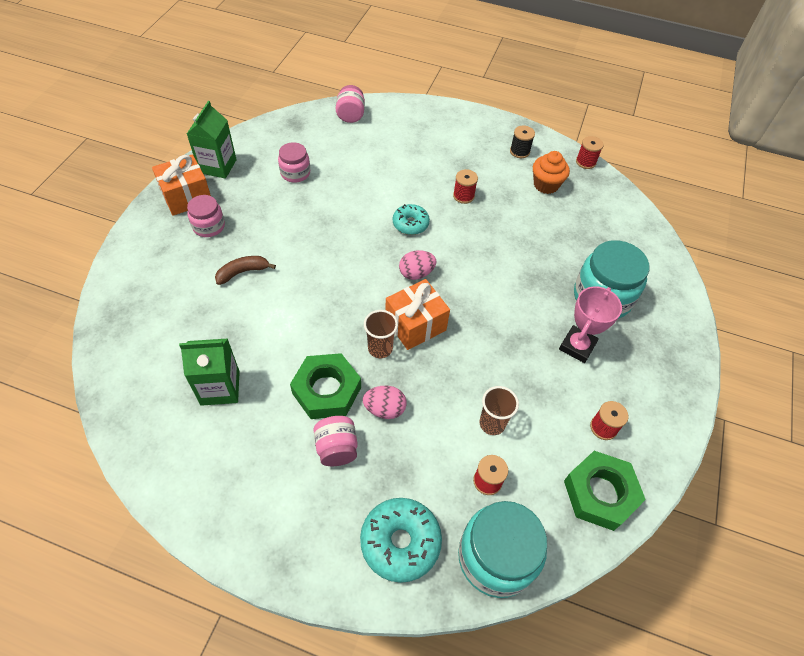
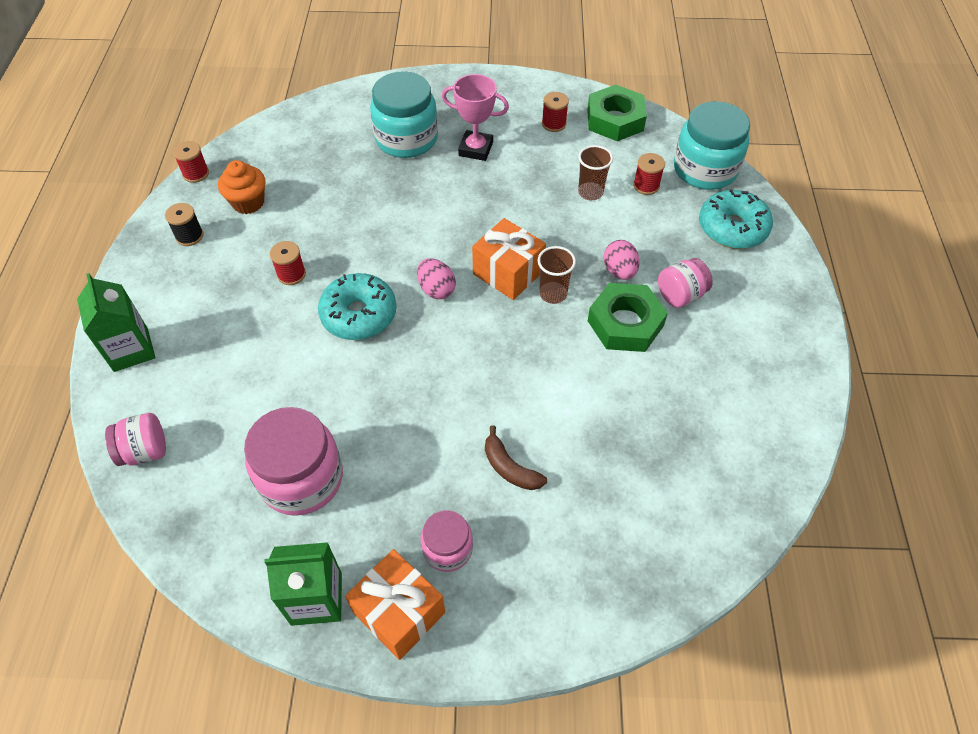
camera: 105 degrees left, 0 degrees up
(220, 388) = (676, 420): green carton -> green carton (131, 350)
(295, 173) = (301, 478): pink jar -> pink jar, size x1.78
(410, 224) = (359, 315): turquoise donut -> turquoise donut, size x1.58

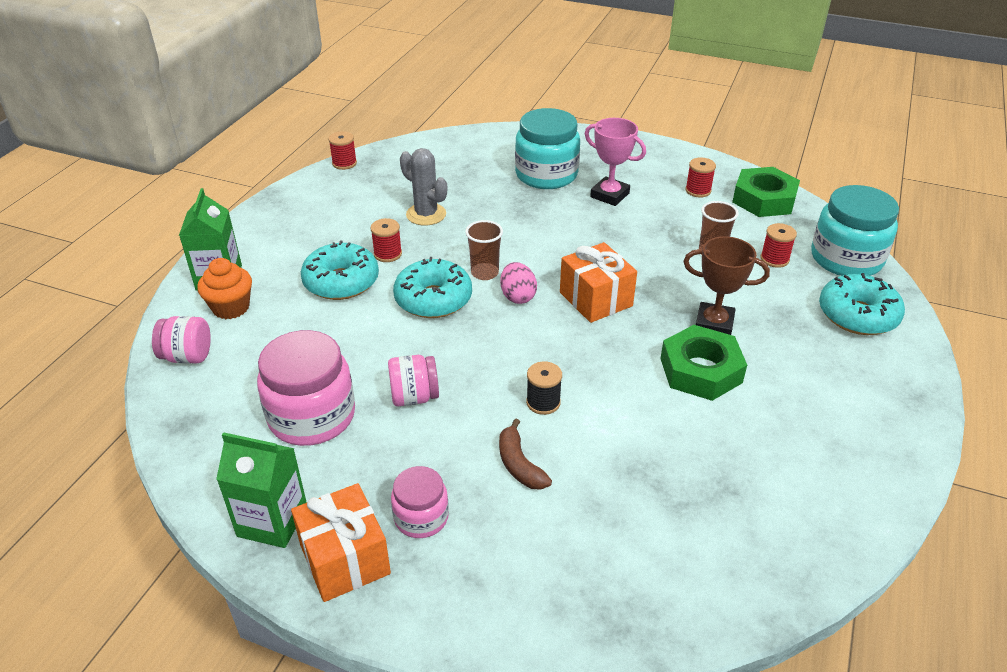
camera: 20 degrees right, 15 degrees down
(189, 236) = (314, 206): black spool -> black spool (543, 402)
(248, 202) = (378, 193): orange cupcake -> orange cupcake (231, 307)
(260, 320) = (341, 282): none -> turquoise donut
(309, 217) = (426, 214): none -> grey cactus
(553, 294) = (634, 327): brown cup -> brown cup (484, 273)
(619, 271) = (714, 324): pink egg -> brown trophy
(680, 295) = (773, 360): pink jar -> pink jar (414, 397)

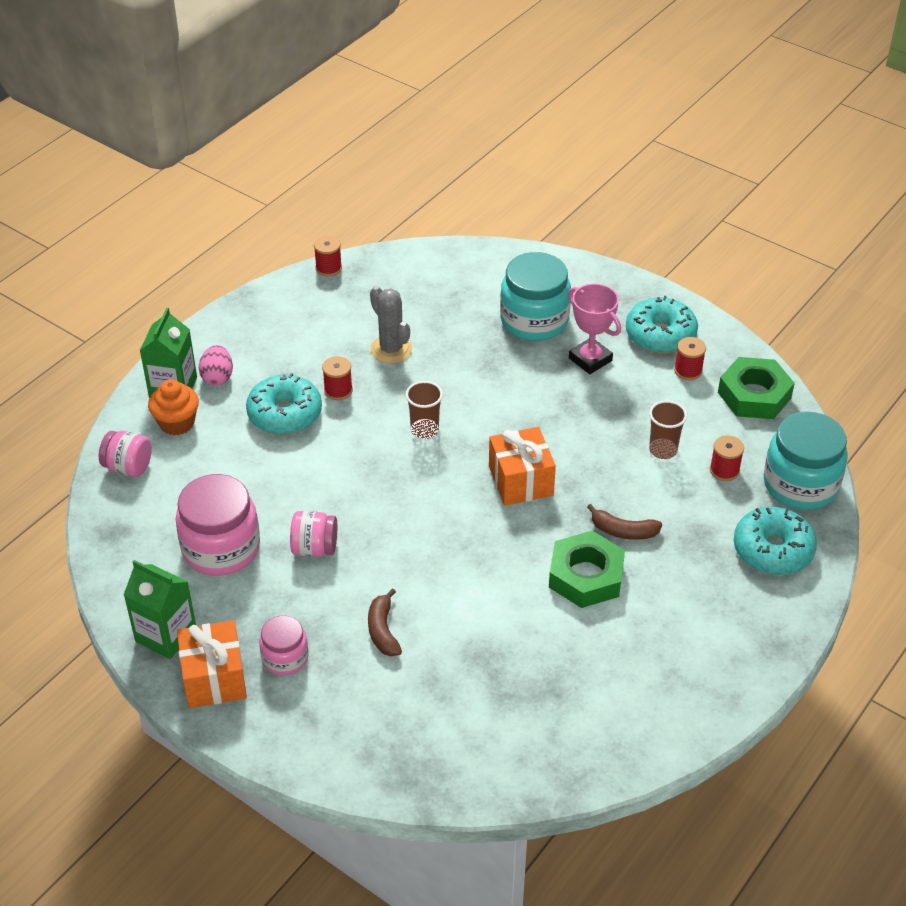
camera: 15 degrees right, 5 degrees up
(433, 299) = (365, 450): turquoise donut -> turquoise donut (660, 335)
(517, 296) = (446, 463): pink egg -> pink egg (217, 377)
(543, 402) = (426, 577): black spool -> none
(714, 324) = (623, 531): brown trophy -> brown banana

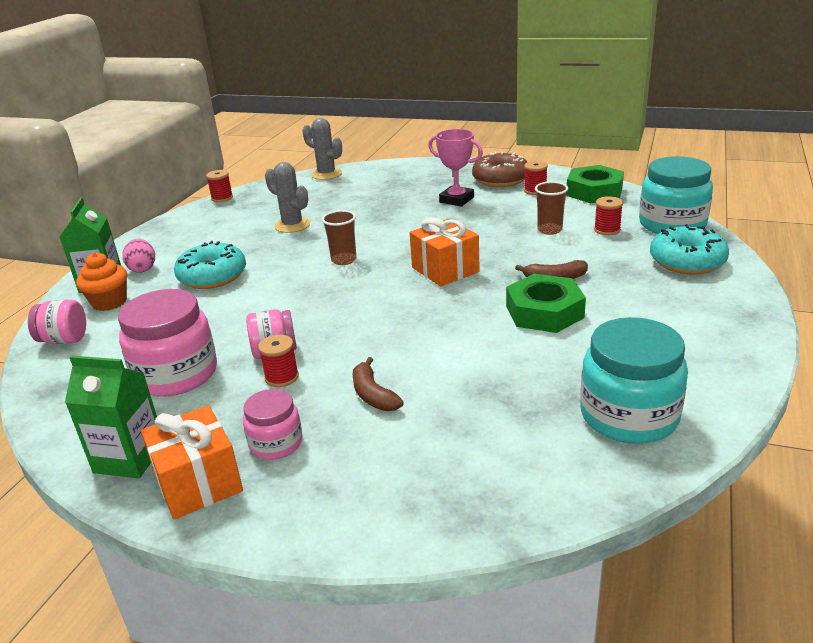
camera: 15 degrees left, 15 degrees down
(338, 390) = (256, 254): red spool -> red spool (282, 377)
(463, 255) = (326, 174): none -> grey cactus
(534, 321) = (400, 191): turquoise jar -> turquoise jar (629, 416)
(660, 335) = (500, 179): turquoise donut -> brown donut

